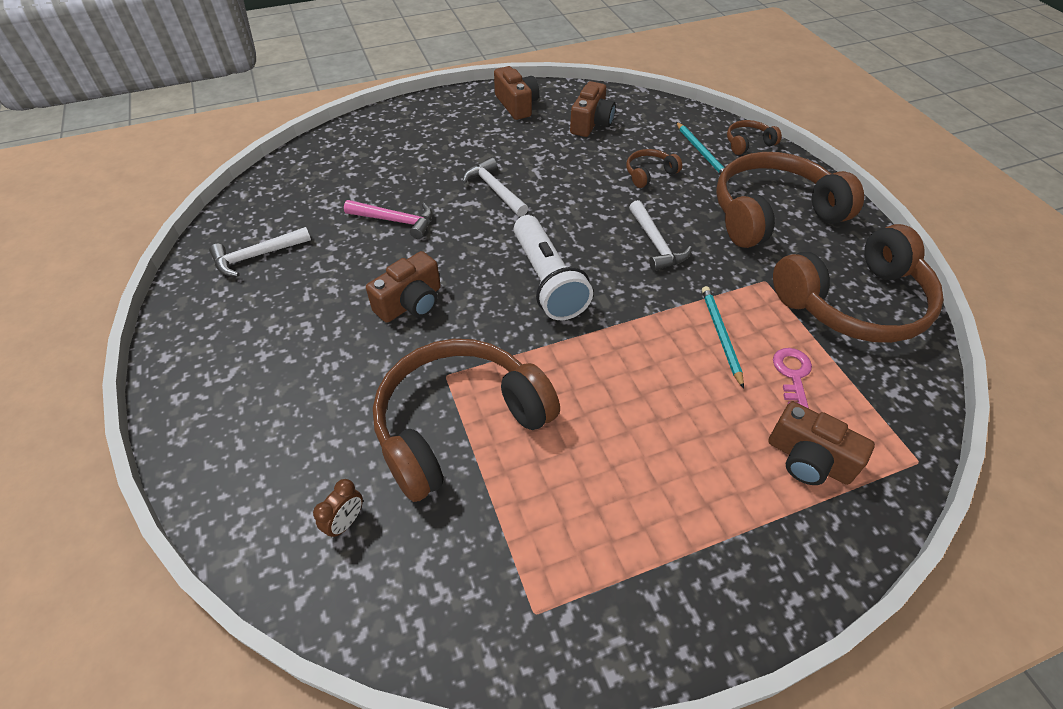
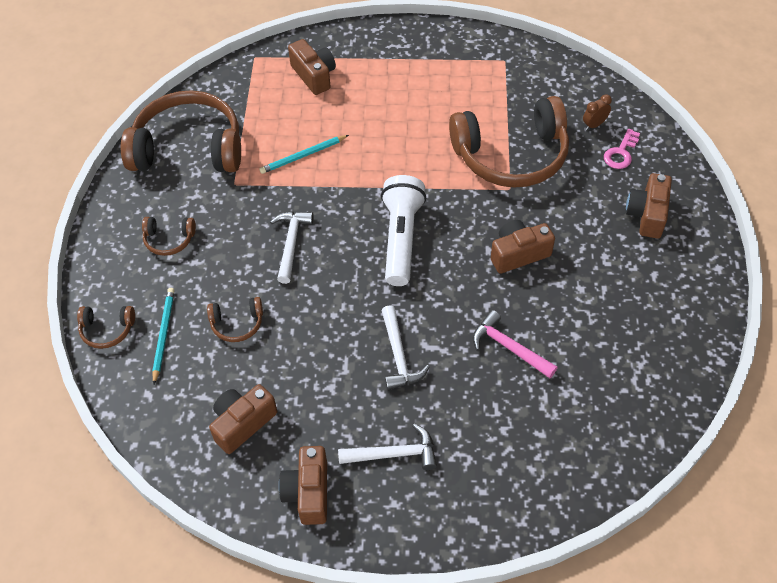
camera: 155 degrees left, 5 degrees up
(255, 397) = (647, 214): none -> brown camera
(257, 256) = (645, 347): white hammer -> white hammer (394, 454)
(720, 335) = (303, 156): turquoise pencil -> turquoise pencil turned 45 degrees clockwise
(772, 214) = (169, 239): brown headphones -> brown headphones, size x0.43
(792, 374) = (279, 118): pink key -> pink key (621, 153)

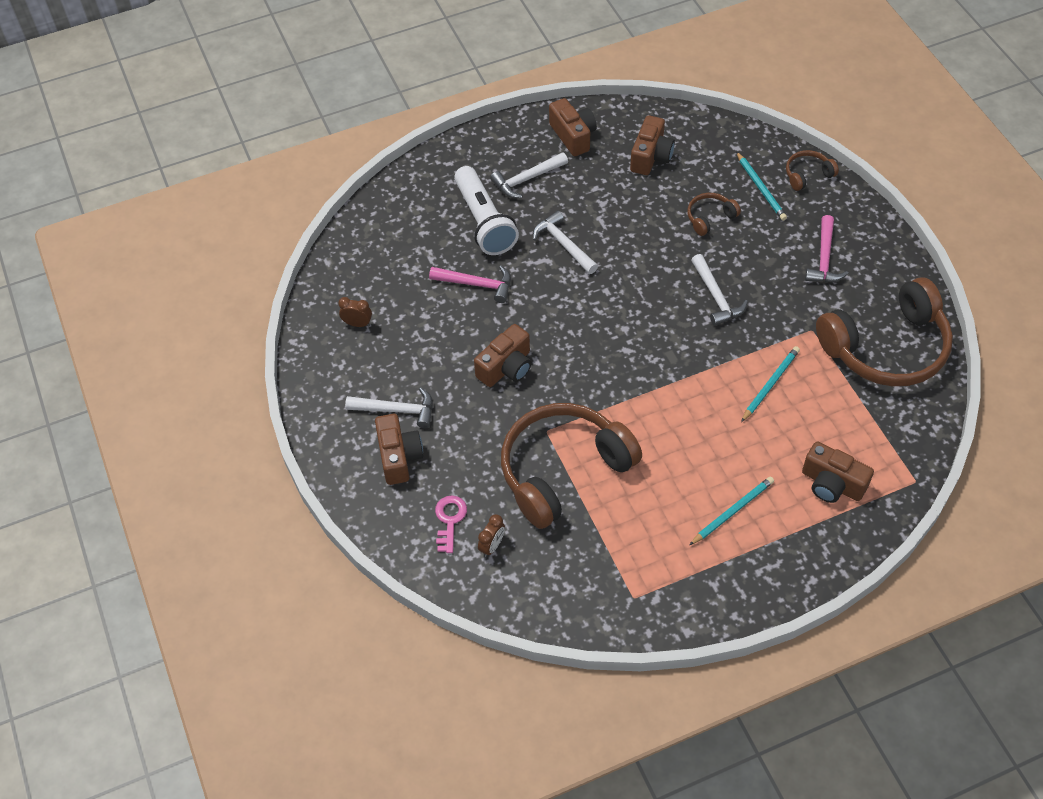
camera: 155 degrees right, 0 degrees up
(169, 239) = (824, 258): brown headphones -> pink hammer
(399, 84) = (732, 511): none -> turquoise pencil
(401, 238) = (621, 340): white flashlight -> white flashlight (484, 222)
(635, 254) = (397, 410): none -> white hammer
(648, 354) = (357, 324): none -> brown clock

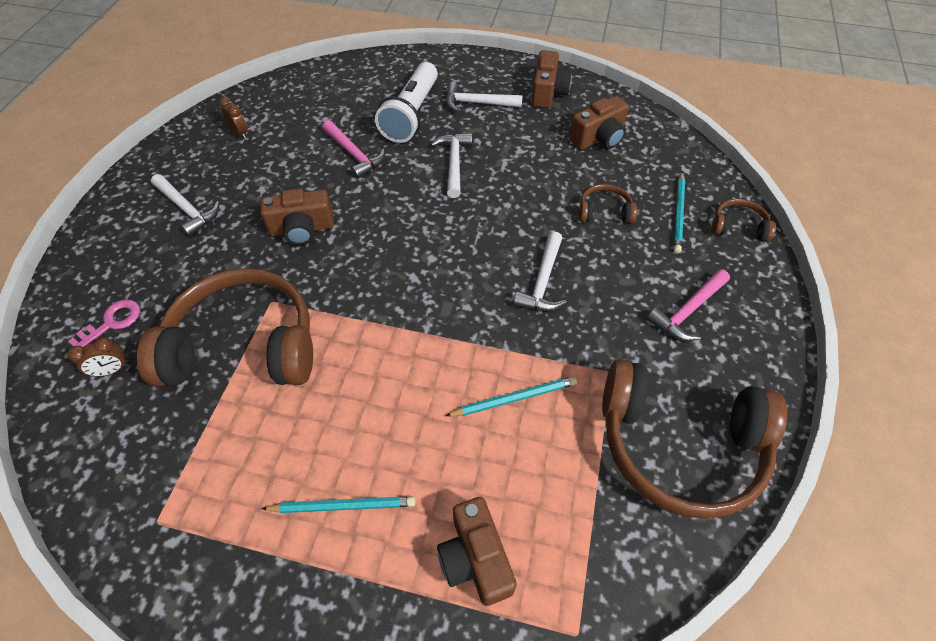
camera: 35 degrees right, 0 degrees up
(399, 457) = (144, 245): brown camera -> none

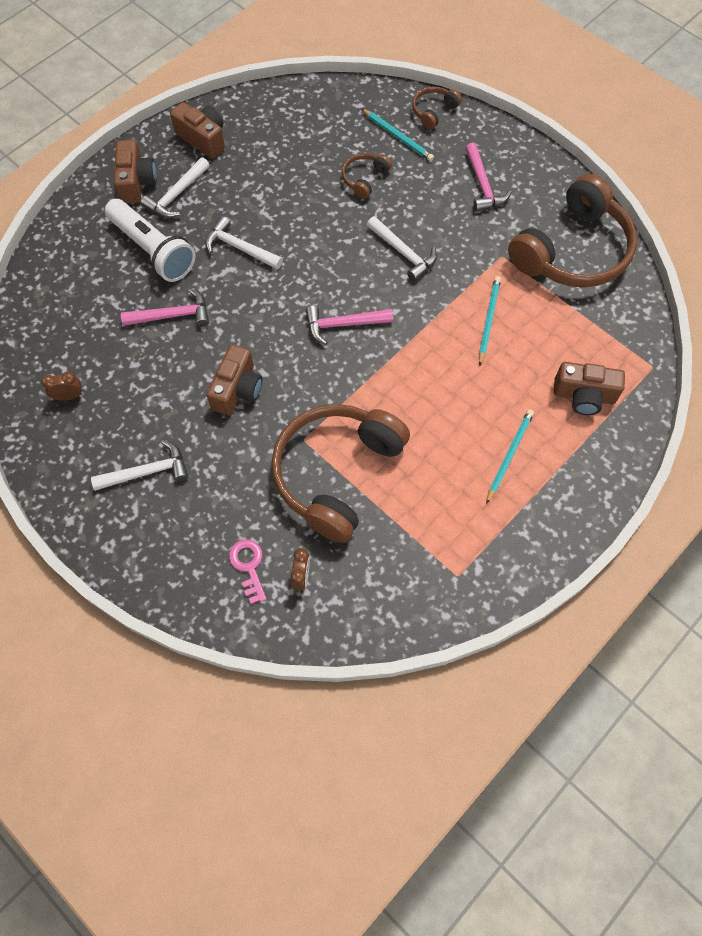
camera: 60 degrees left, 10 degrees up
(421, 272) = (343, 324): none -> pink hammer
(598, 138) = (285, 137): brown camera -> brown camera (136, 182)

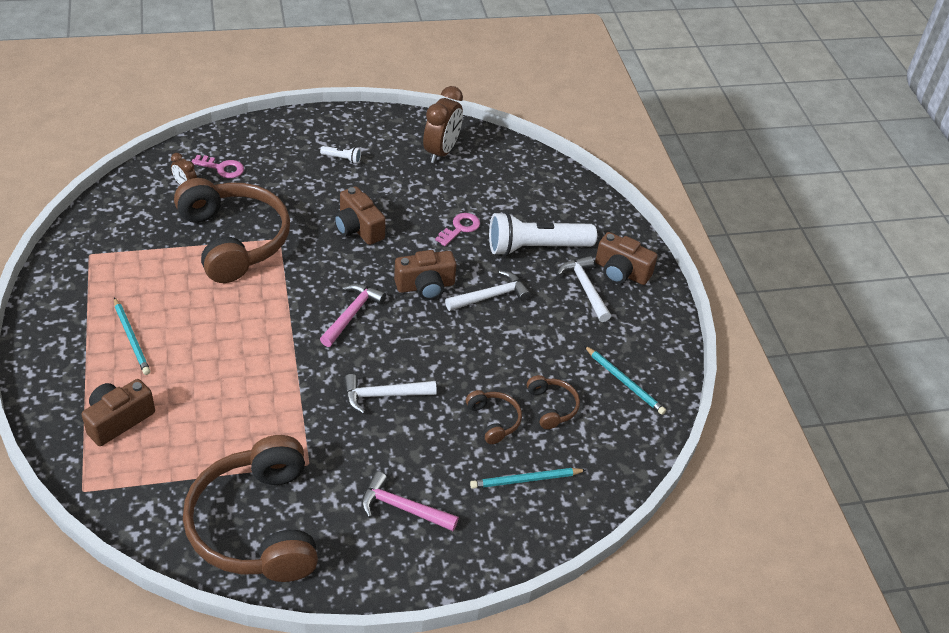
camera: 120 degrees right, 20 degrees down
(69, 396) = (441, 152): brown clock -> brown clock, size x1.99
(147, 472) = (342, 158): white hammer -> white flashlight
(172, 315) = (460, 228): pink hammer -> pink key
(203, 139) = (640, 336): brown camera -> brown camera (425, 286)
(433, 111) = (536, 533): brown headphones -> brown headphones (551, 407)
(488, 320) = (256, 407): turquoise pencil -> turquoise pencil (624, 382)

